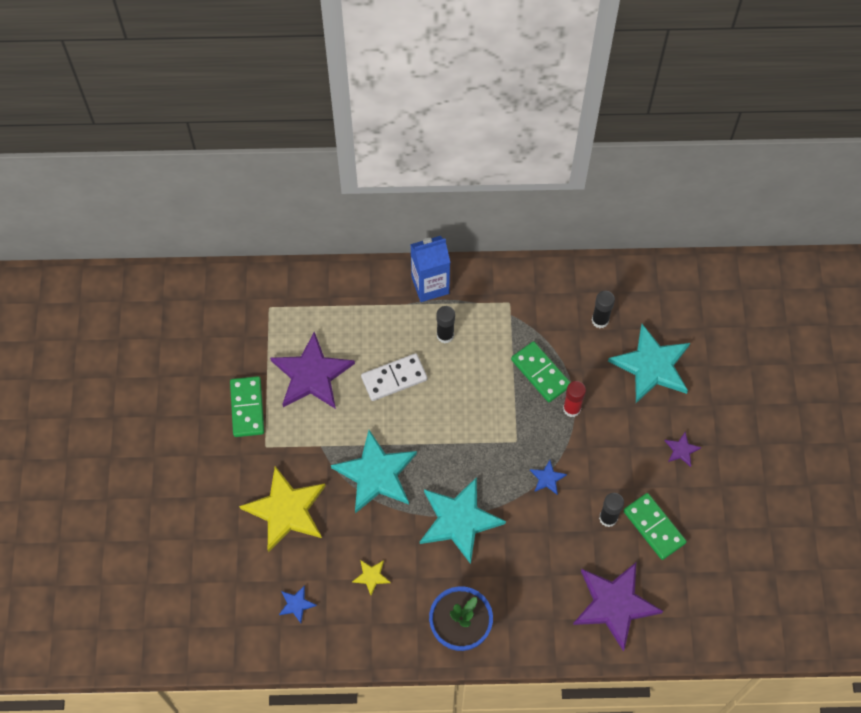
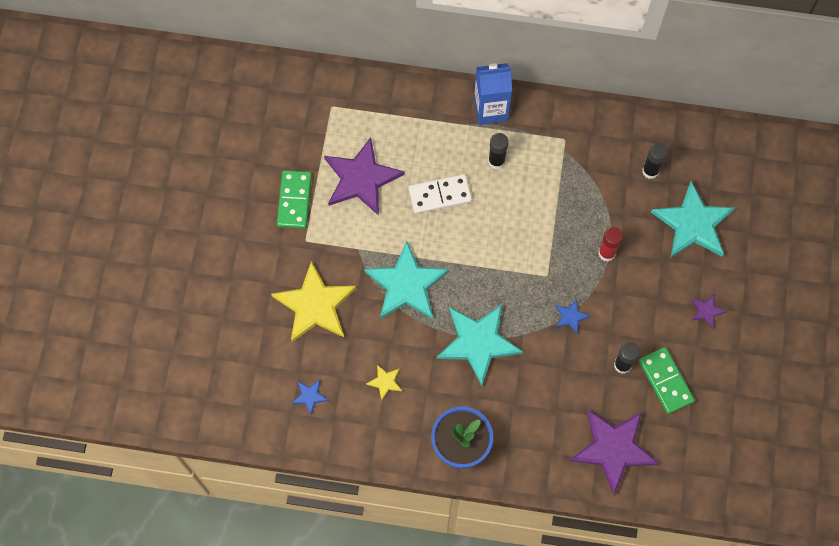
camera: 10 degrees right, 5 degrees up
(540, 373) = (582, 213): green domino -> none

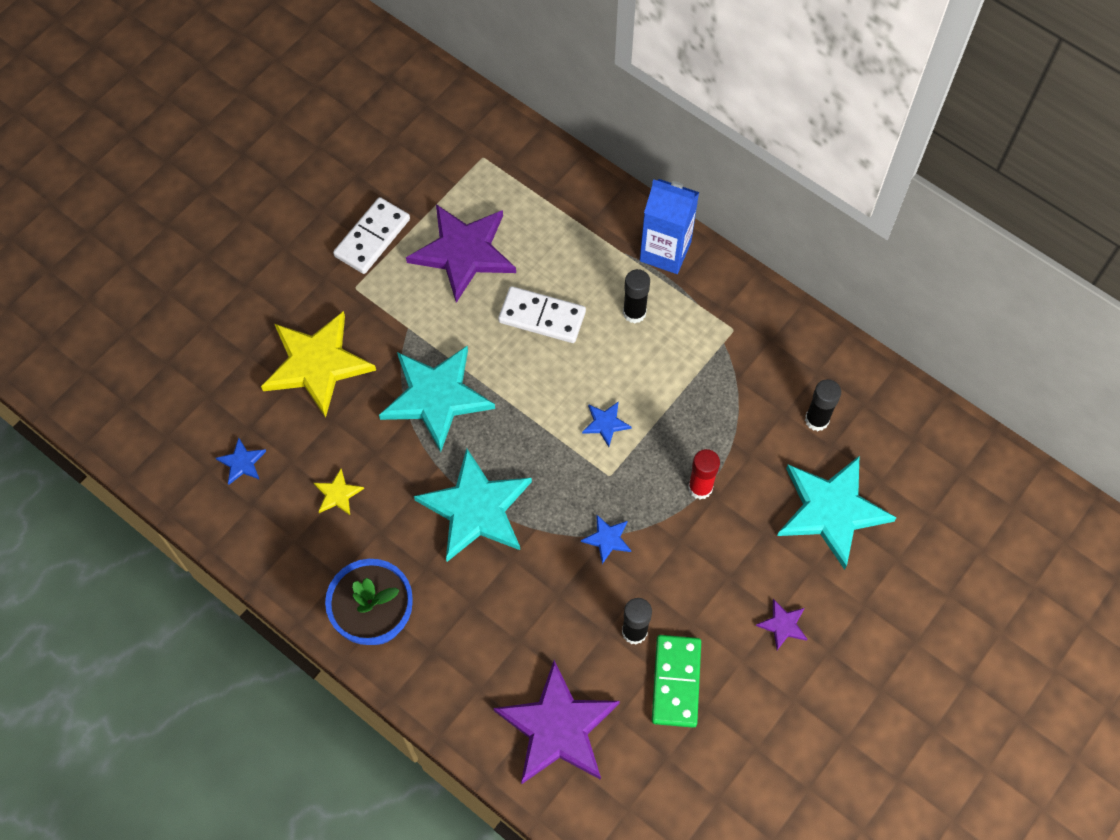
camera: 30 degrees right, 5 degrees down
(294, 200) = (372, 238): green domino -> white domino
(523, 243) = (605, 423): none -> blue star

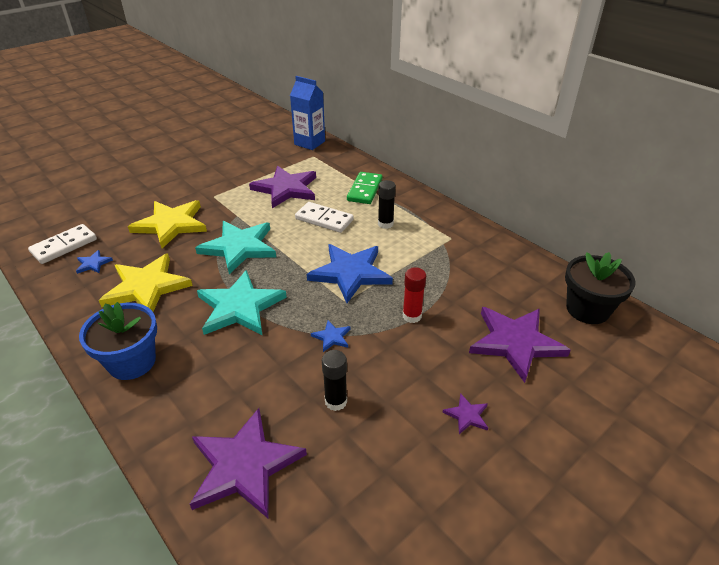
camera: 10 degrees right, 25 degrees down
(338, 494) = (146, 287): yellow star -> yellow star, size x2.34
(372, 238) = (234, 178): white domino -> white domino (64, 246)
(605, 423) = (350, 273): blue star -> blue star, size x2.34
(665, 251) = (412, 200): blue carton -> blue carton (309, 143)
(676, 682) = (363, 445): green domino -> green domino (365, 190)
(816, 420) = (507, 289): black glue stick -> none
(832, 510) = (515, 343): turquoise star -> purple star
(919, 440) = (587, 309): none -> black flower pot

